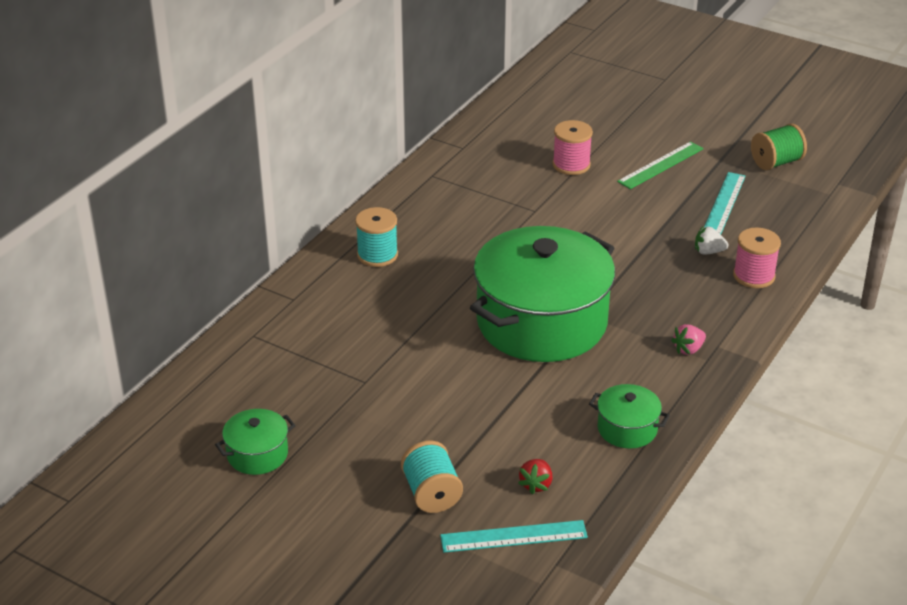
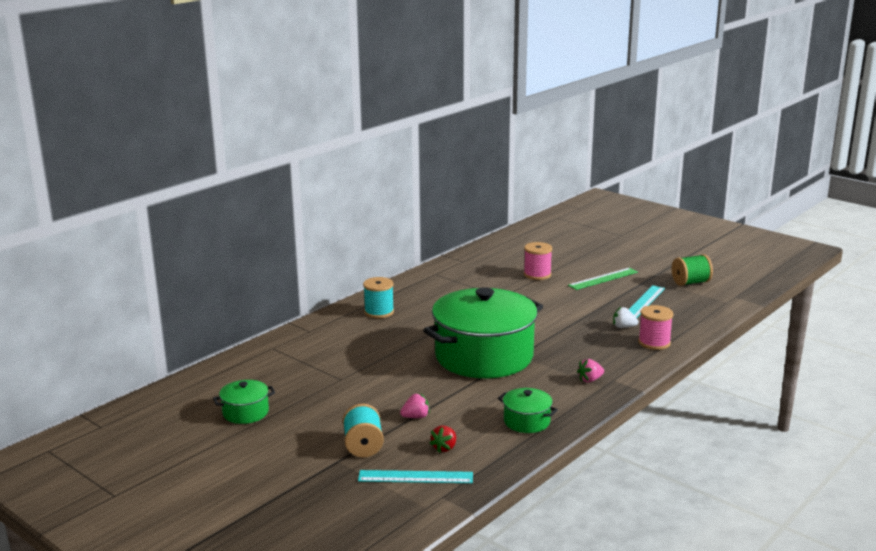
camera: 10 degrees right, 15 degrees down
(484, 437) = (416, 417): none -> pink strawberry

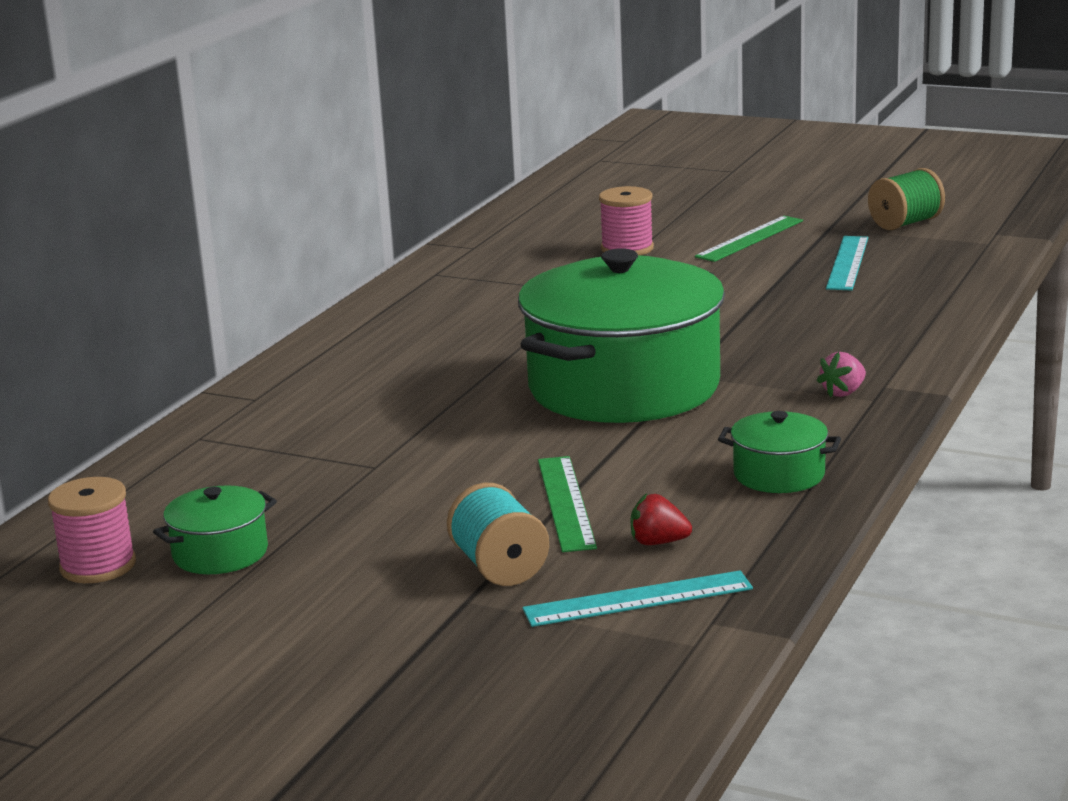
camera: 15 degrees left, 0 degrees up
(379, 312) = (371, 348): turquoise spool -> none
(416, 417) = (566, 503): pink strawberry -> green ruler
(444, 448) = (658, 542): red strawberry -> red strawberry turned 90 degrees clockwise
(623, 327) = (841, 304): white strawberry -> none
(654, 342) = (912, 320): pink spool -> pink spool (98, 566)

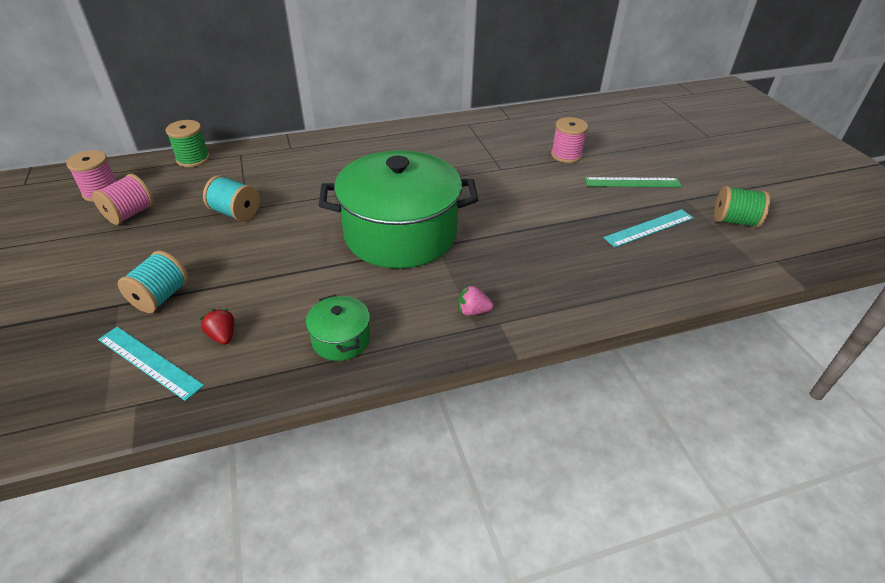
camera: 45 degrees right, 20 degrees up
(136, 475) = (193, 159): none -> green spool
(220, 553) = (130, 214): green pot -> pink spool
(372, 476) = (236, 213): none -> turquoise spool
(566, 503) = (248, 282): green ruler -> none

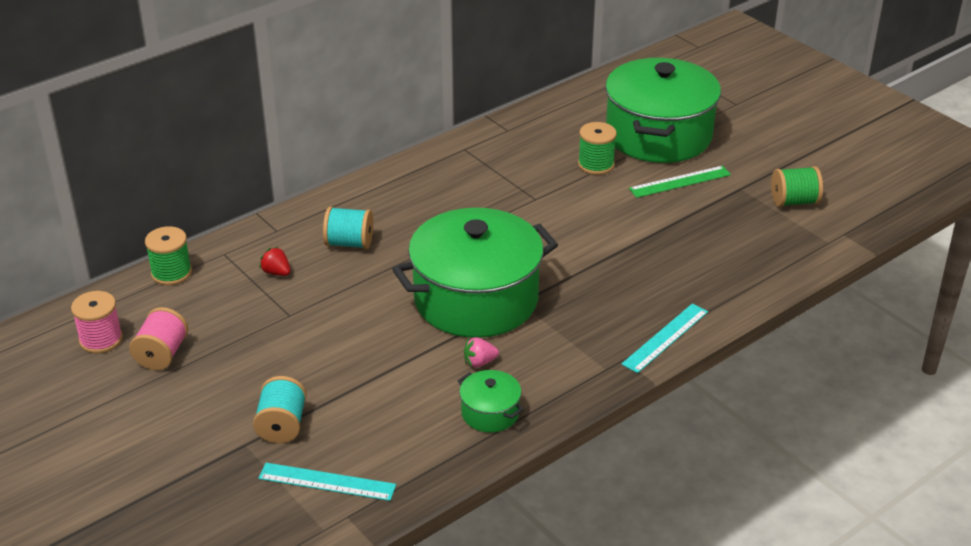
camera: 20 degrees left, 5 degrees down
(222, 336) = (376, 441): red strawberry -> red strawberry (276, 272)
(236, 213) = (282, 323): turquoise spool -> turquoise spool (349, 243)
(473, 311) = (594, 355): pink strawberry -> pink strawberry (479, 362)
(566, 155) = (596, 164): pink spool -> green spool
(630, 145) = (658, 135): none -> green pot
(649, 228) = (717, 229): turquoise ruler -> turquoise ruler (665, 338)

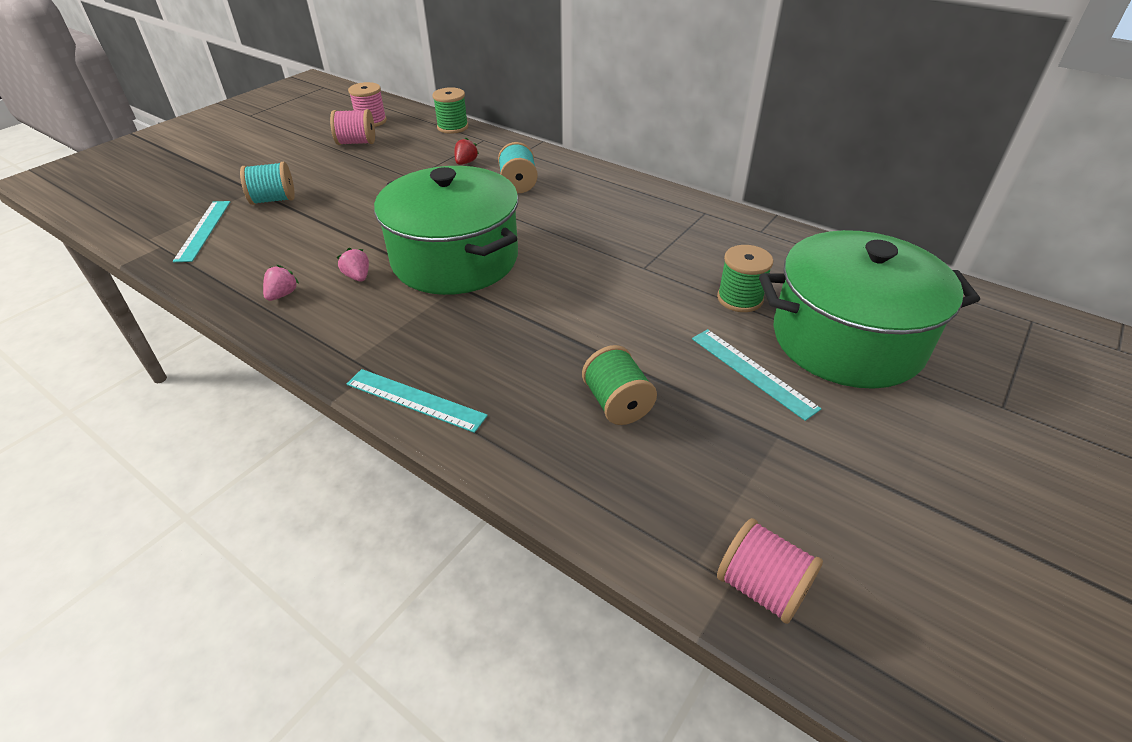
camera: 75 degrees right, 5 degrees up
(490, 413) = (282, 294): green pot -> pink strawberry
(679, 181) = (752, 372): green ruler -> turquoise ruler
(794, 202) = (784, 504): green spool -> green spool (617, 404)
(847, 225) = (761, 587): none -> pink spool

